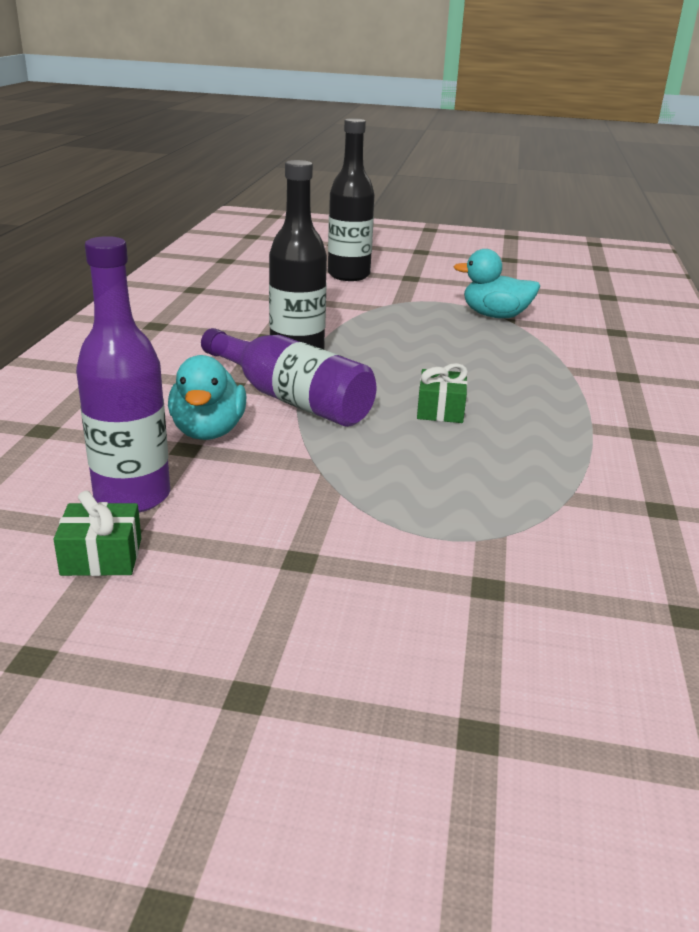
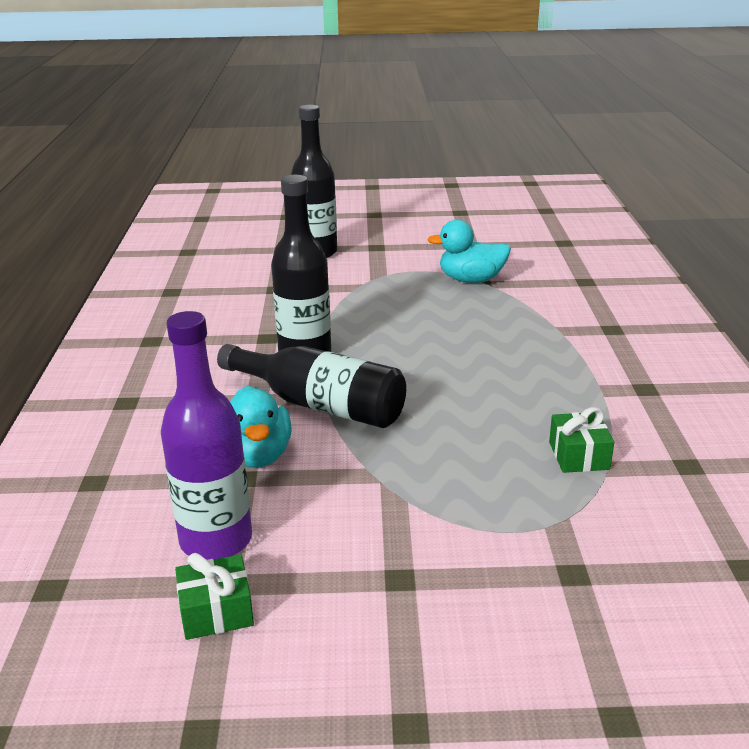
camera: 10 degrees left, 0 degrees up
(291, 399) = (320, 405): purple bottle -> black bottle
(440, 410) = (461, 394): green gift -> green gift (579, 455)

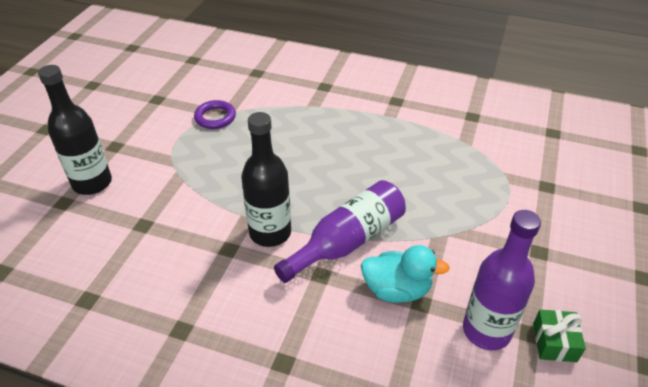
camera: 70 degrees left, 15 degrees up
(320, 405) = (348, 241): black bottle -> purple bottle
(471, 280) = (215, 117): turquoise duck -> purple ring
(579, 455) = (450, 148): green gift -> none

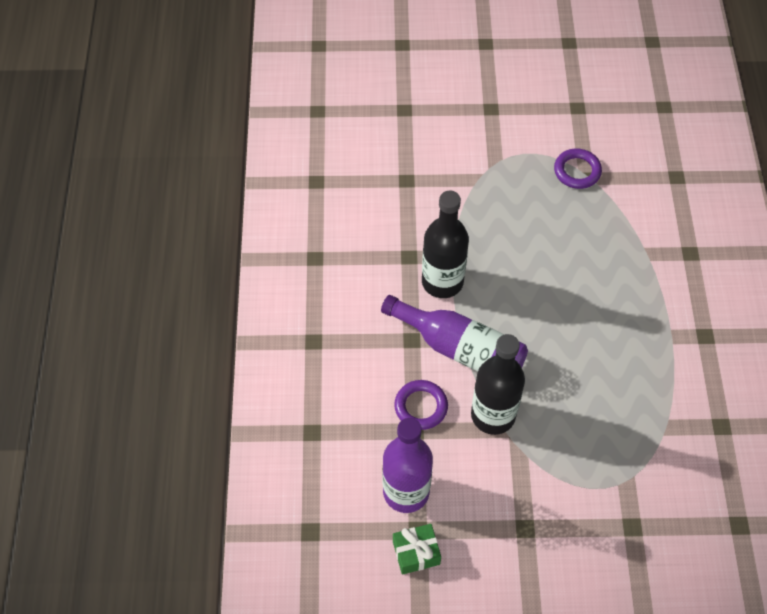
camera: 70 degrees right, 15 degrees up
(92, 183) = (436, 118): black bottle -> black bottle (493, 415)
(397, 290) = (421, 406): turquoise duck -> purple ring

